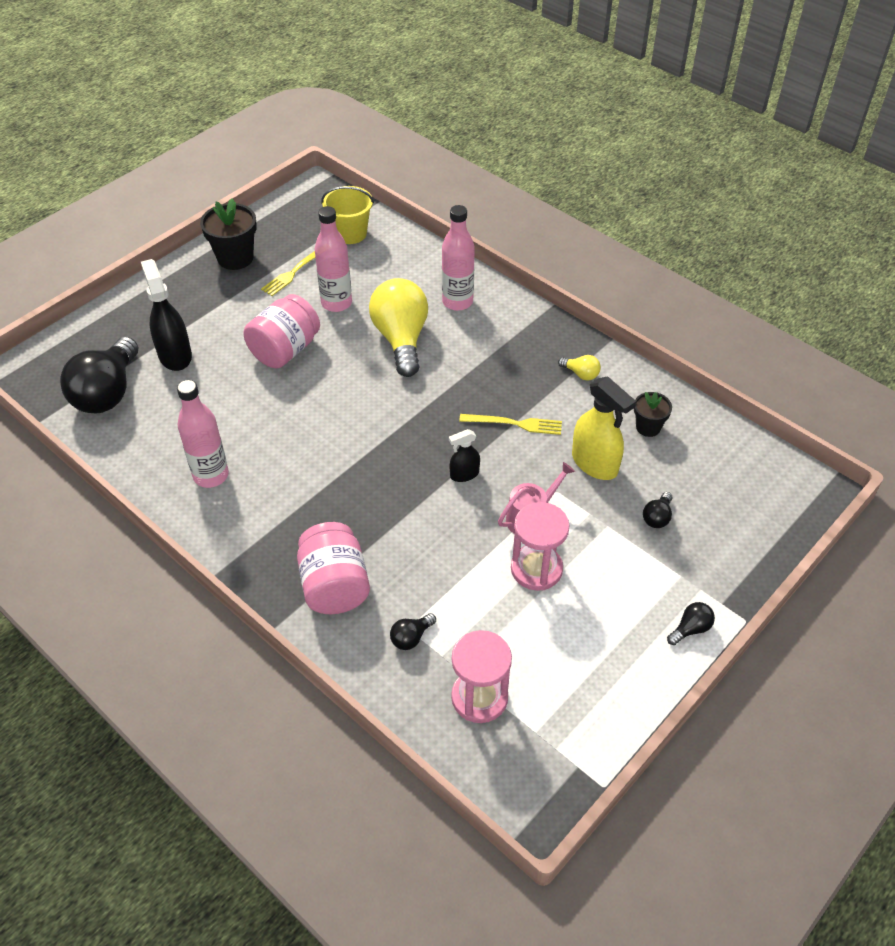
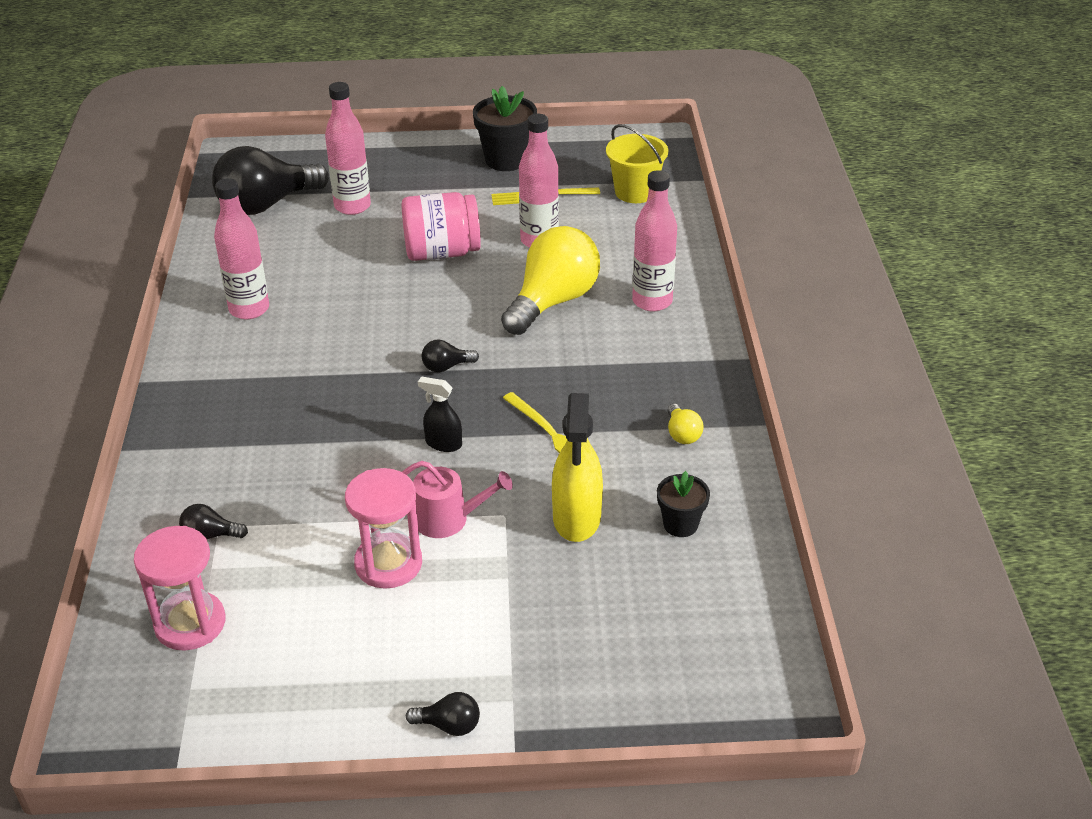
camera: 45 degrees right, 10 degrees down
(175, 355) = (352, 206): black spray bottle -> pink bottle
(334, 585) = (214, 452): pink jar -> none
(657, 517) = (567, 607): black light bulb -> black light bulb (446, 367)

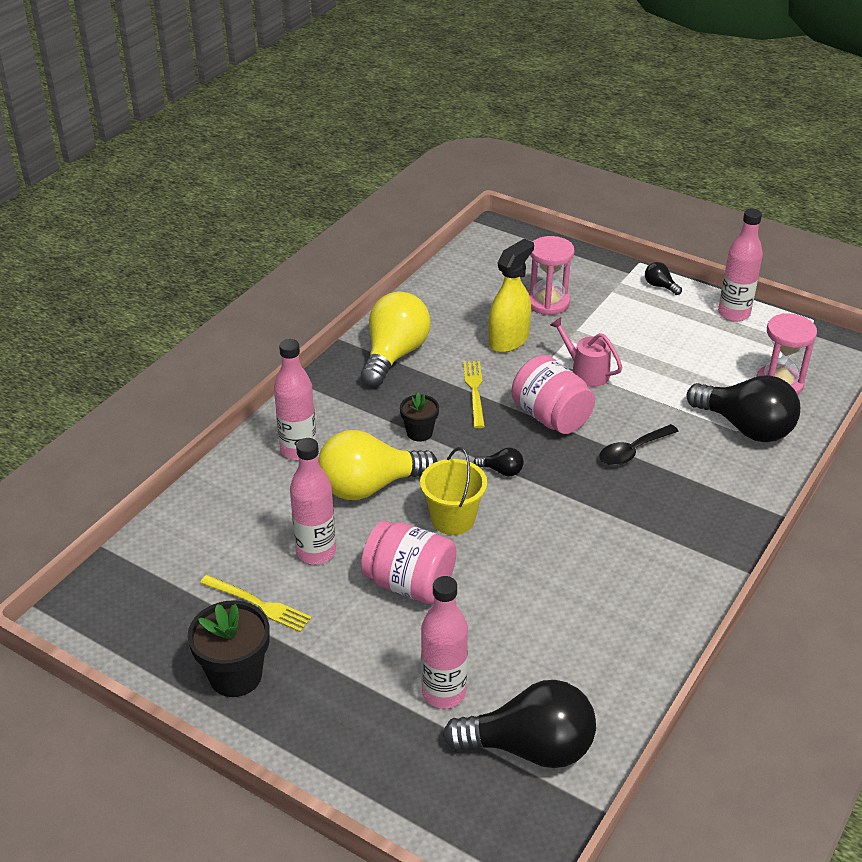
camera: 145 degrees left, 0 degrees up
(210, 535) = (745, 427): black light bulb -> black light bulb, size x2.37
(249, 309) = (624, 606): pink bottle -> pink bottle (733, 313)
(327, 446) = (632, 451): none -> black spoon
(388, 564) = (640, 364): pink hourglass -> pink hourglass (548, 302)
(443, 443) = (551, 417): black spray bottle -> pink jar
(635, 192) = (174, 563): yellow bucket -> yellow bucket (453, 519)
(680, 524) = (454, 313): black flower pot -> black flower pot (419, 433)
(682, 434) = (394, 355): yellow light bulb -> yellow light bulb, size x2.37

